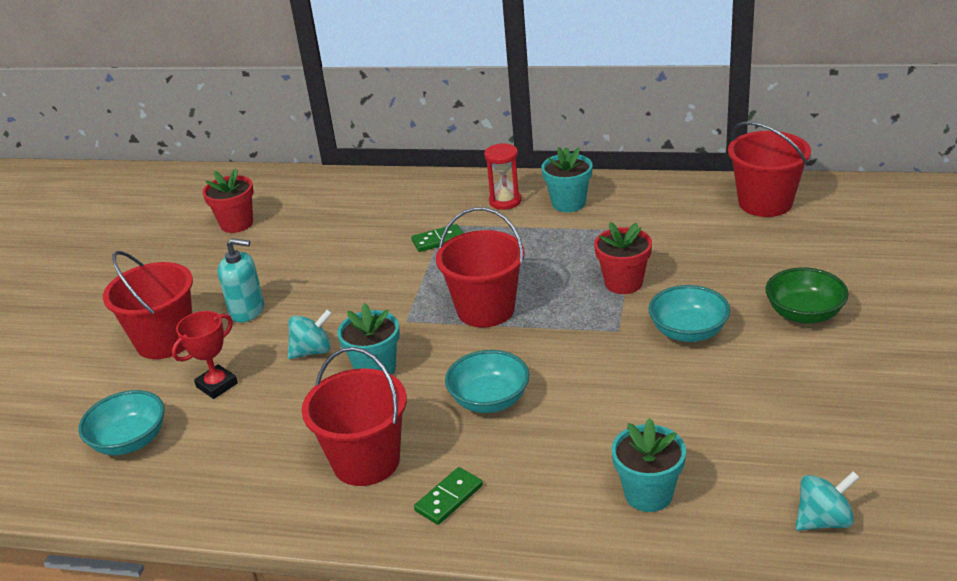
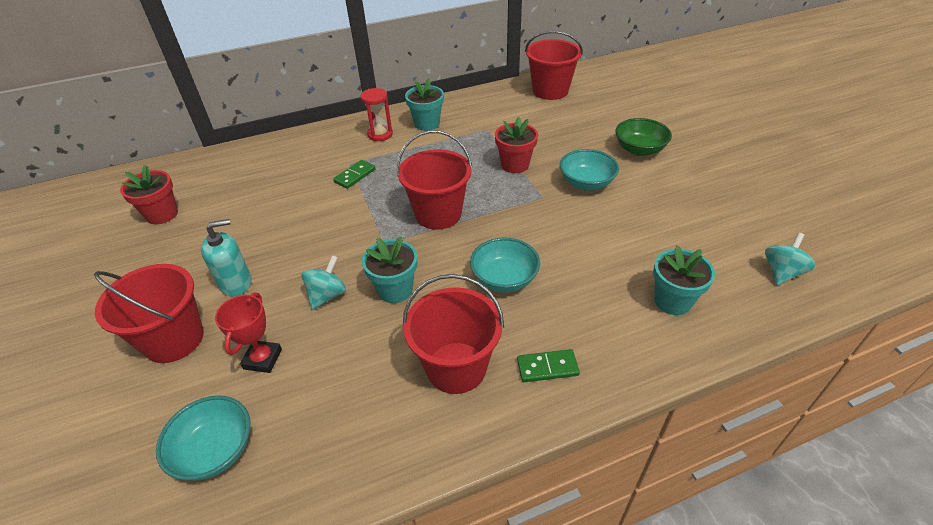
camera: 35 degrees left, 10 degrees up
(449, 498) = (547, 367): green domino -> green domino turned 75 degrees clockwise

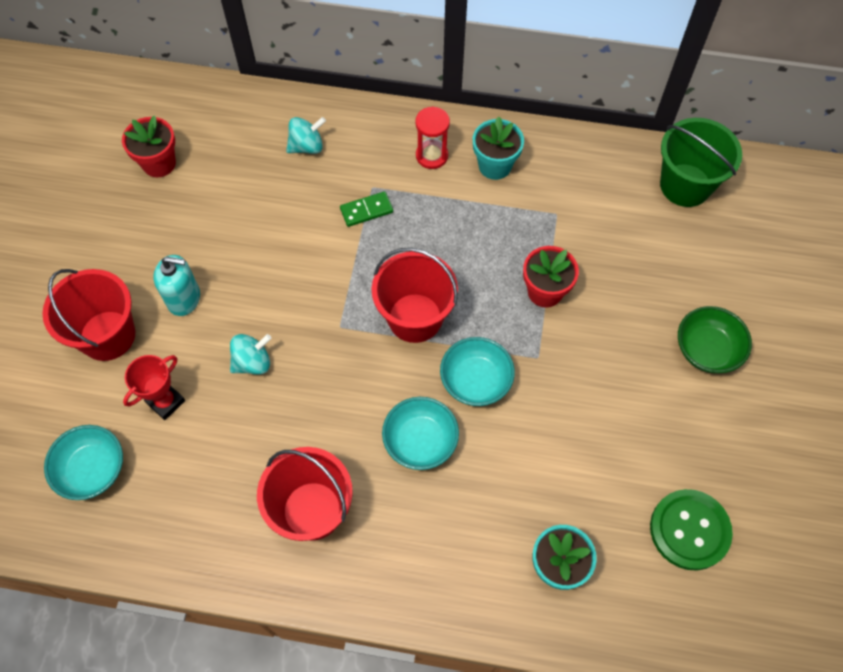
camera: 30 degrees right, 20 degrees up
(395, 290) = (314, 392): turquoise flower pot -> none
(547, 367) = (387, 560): green domino -> none
(550, 91) = (685, 185): red bucket -> green bucket
(586, 183) = (601, 365): turquoise bowl -> turquoise bowl (475, 381)
(729, 236) = (689, 530): none -> green button
(781, 272) = (698, 605): turquoise spinning top -> turquoise spinning top (307, 146)

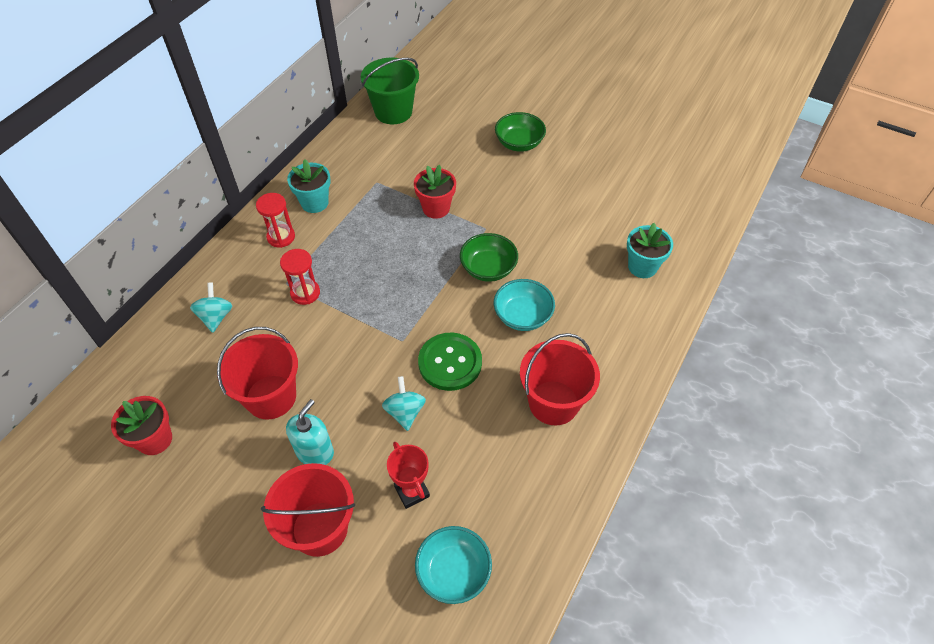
camera: 70 degrees left, 10 degrees down
(366, 210) = (305, 293): green domino -> red hourglass
(415, 318) = (419, 289): red bucket -> red bucket (271, 397)
(475, 381) = (488, 268): turquoise bowl -> green bowl
(689, 530) = (638, 193): green button -> green button (450, 363)

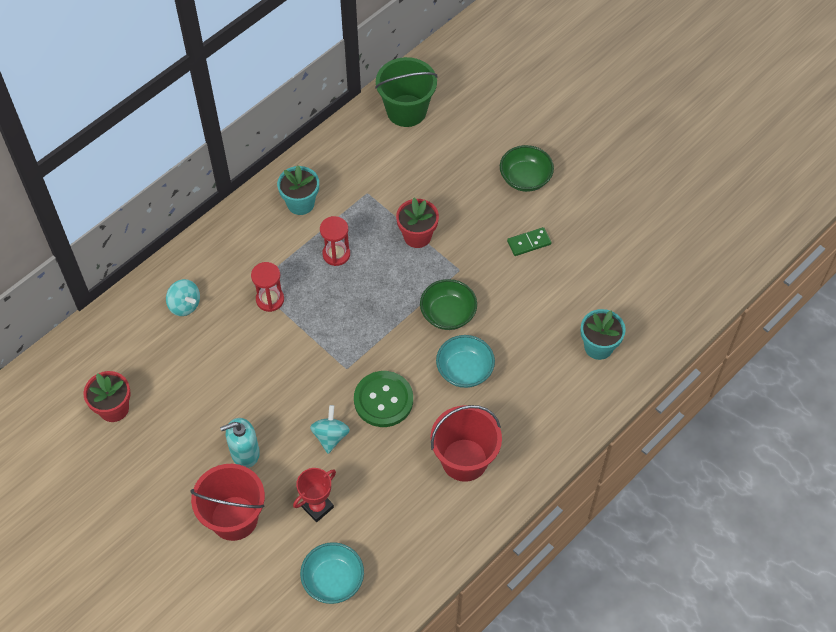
camera: 15 degrees right, 5 degrees up
(216, 317) = (184, 305): turquoise spinning top -> turquoise spinning top turned 120 degrees clockwise
(271, 397) = (218, 394): red bucket -> none
(281, 237) = (260, 234): red hourglass -> red hourglass (336, 254)
(315, 452) = (245, 452): turquoise soap dispenser -> turquoise soap dispenser turned 150 degrees counterclockwise
(412, 491) = (317, 507): red trophy -> red trophy turned 60 degrees clockwise
(542, 193) = (529, 243): none -> green domino

